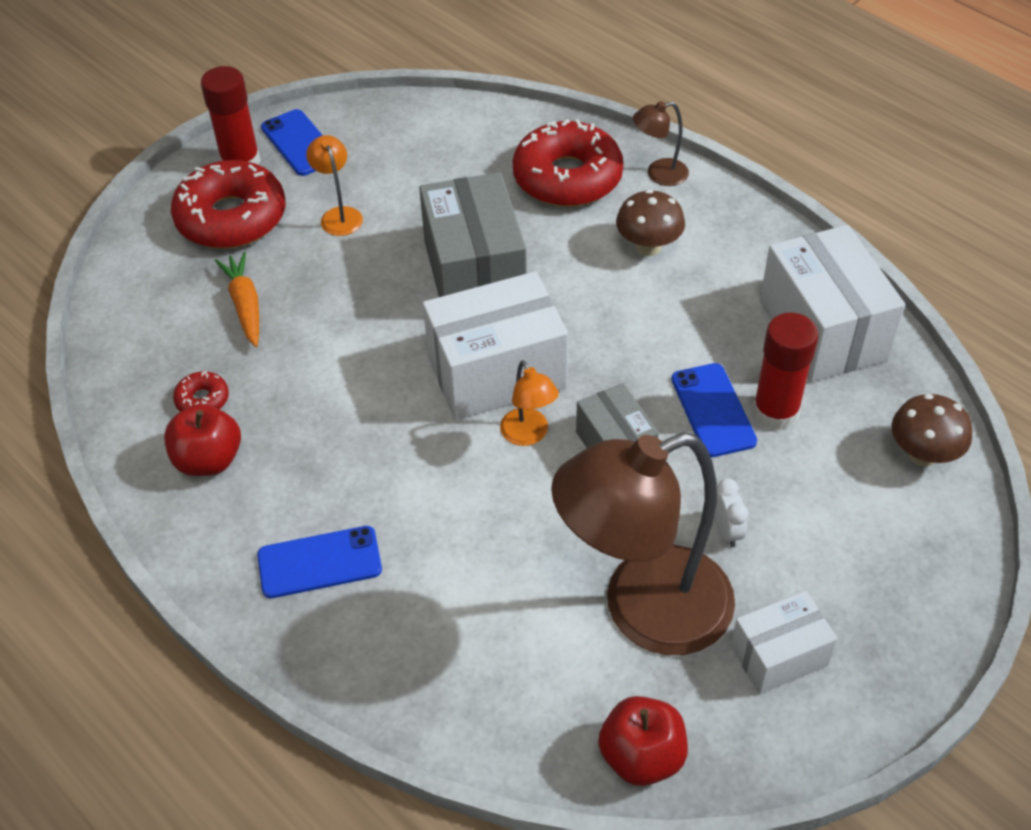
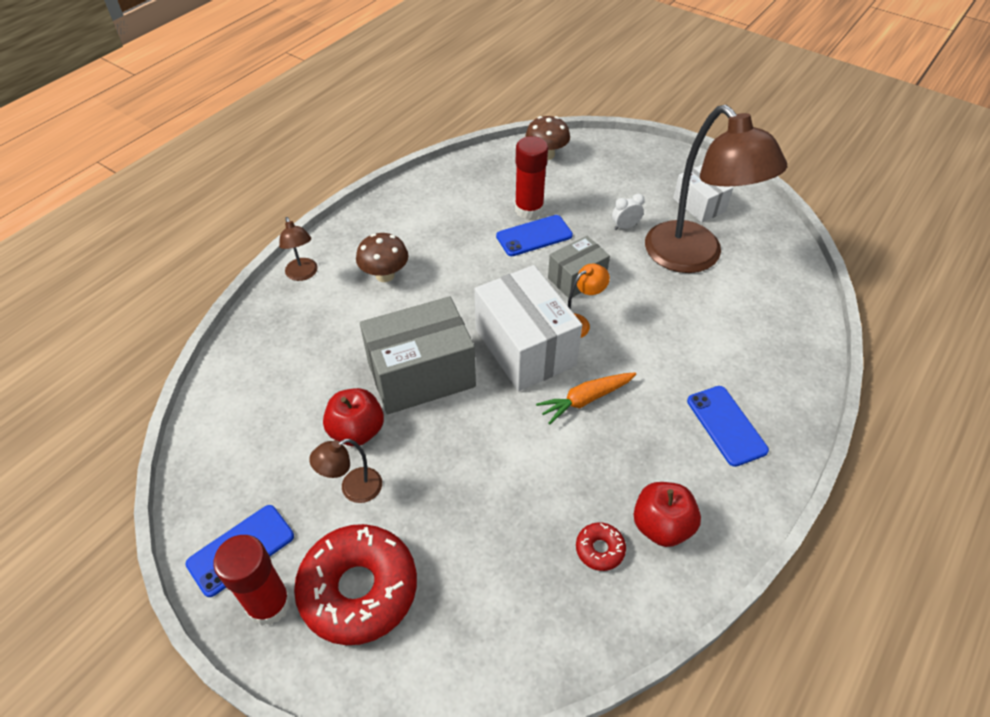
camera: 100 degrees left, 0 degrees up
(245, 305) = (480, 543): orange carrot -> orange carrot (585, 399)
(339, 215) = (353, 489): orange lamp -> brown lamp
(567, 177) = (305, 328): red donut -> none
(641, 756) = (784, 252): red apple -> red apple (357, 431)
(822, 330) = (457, 191): white box -> none

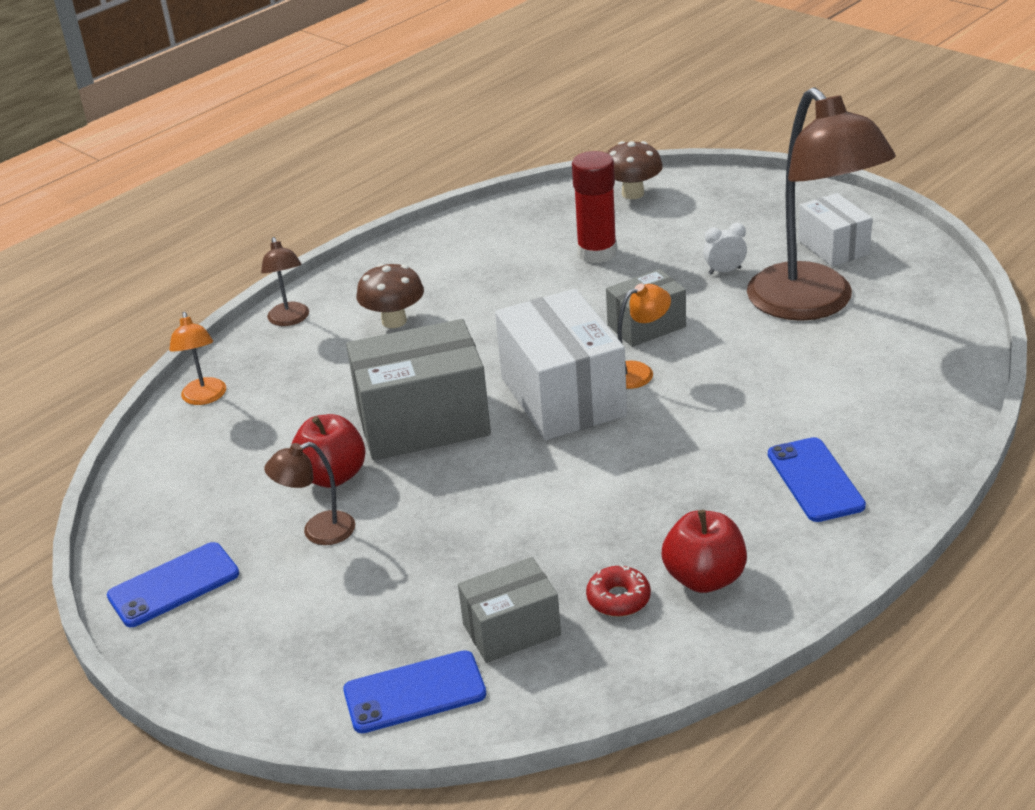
camera: 10 degrees right, 15 degrees down
(244, 353) = (205, 398): none -> orange lamp
(269, 604) = (199, 636): red glue stick -> none
(359, 589) = (309, 626): red donut -> none
(521, 585) = (511, 629): none -> grey box
(534, 236) = (598, 281): blue phone -> blue phone (414, 692)
(585, 399) = (632, 450): orange carrot -> none

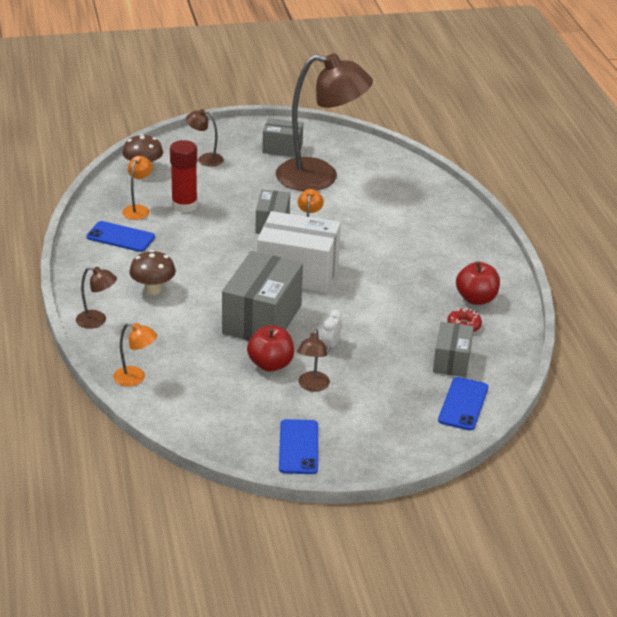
camera: 60 degrees left, 0 degrees up
(545, 232) = (138, 209): none -> orange lamp
(718, 215) = (205, 159): none -> brown lamp
(724, 271) = (258, 183): white clock -> white clock (331, 345)
(815, 480) = (446, 242): blue phone -> blue phone (120, 237)
(833, 247) = (282, 148): white box -> grey box

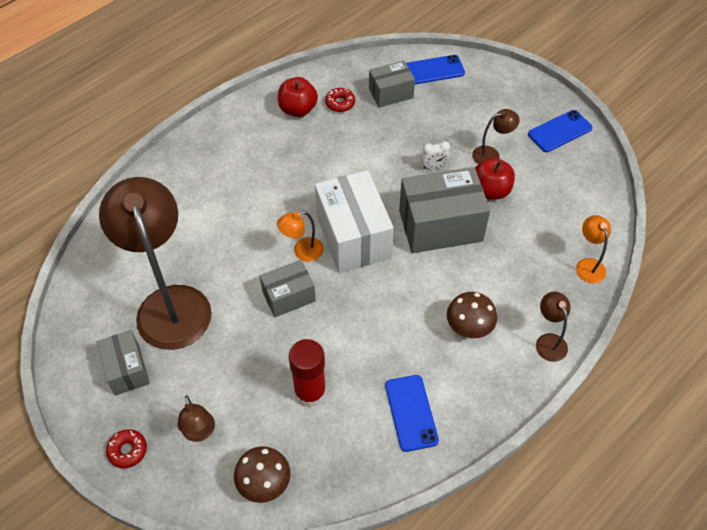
camera: 120 degrees left, 20 degrees up
(138, 209) = (349, 431): orange lamp -> none
(223, 134) = (127, 451): none -> red donut

